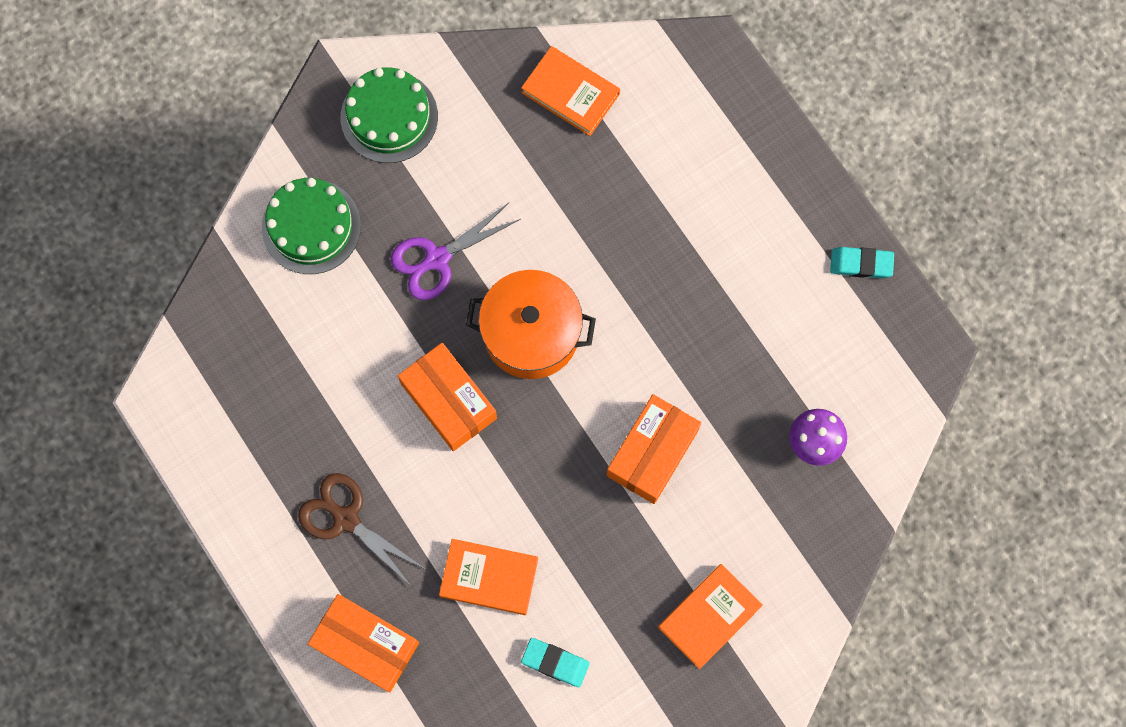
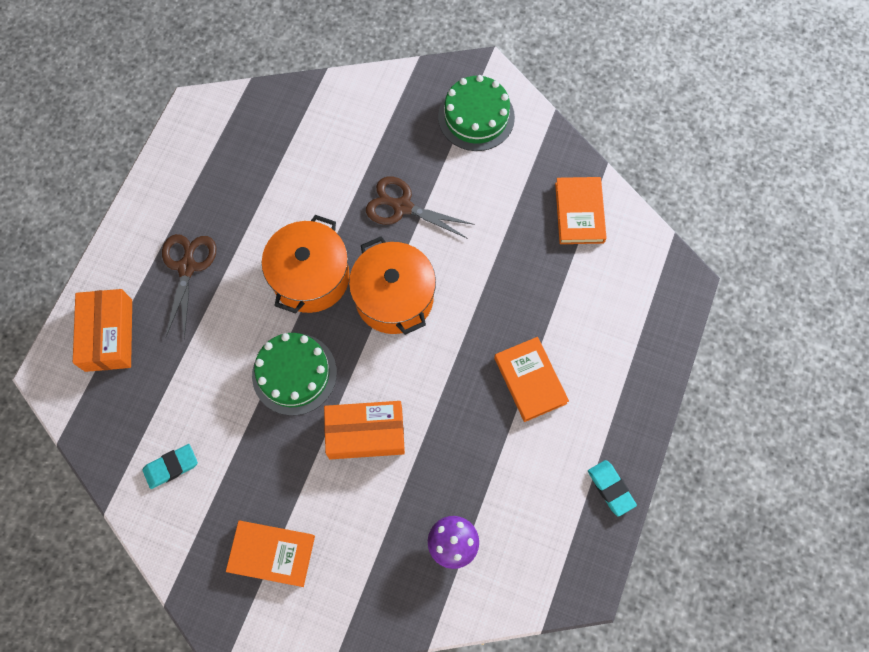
camera: 55 degrees right, 5 degrees down
(311, 226) = (369, 120): green cake -> green cake (294, 374)
(436, 259) = (402, 206): purple scissors -> brown scissors
(449, 401) = (310, 277): orange box -> orange pot
(489, 577) = (204, 383): orange book -> orange book (530, 380)
(555, 663) = (171, 467): turquoise eraser -> turquoise eraser turned 75 degrees clockwise

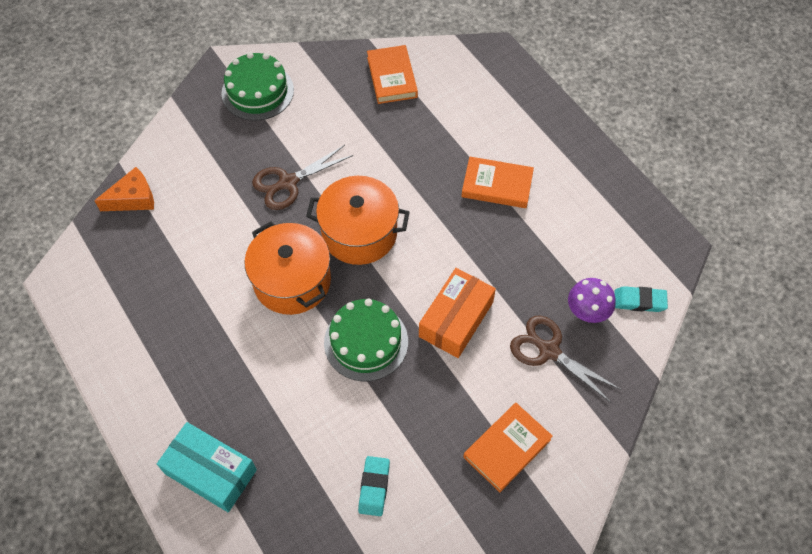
camera: 55 degrees left, 10 degrees down
(109, 335) = (210, 471): orange box -> turquoise box
(187, 267) = (201, 369): brown scissors -> brown scissors (548, 350)
(301, 104) = (133, 198): none -> orange cheese
(579, 213) = (392, 77): orange book -> orange book turned 45 degrees clockwise
(611, 488) = (614, 186): turquoise eraser -> turquoise eraser (639, 301)

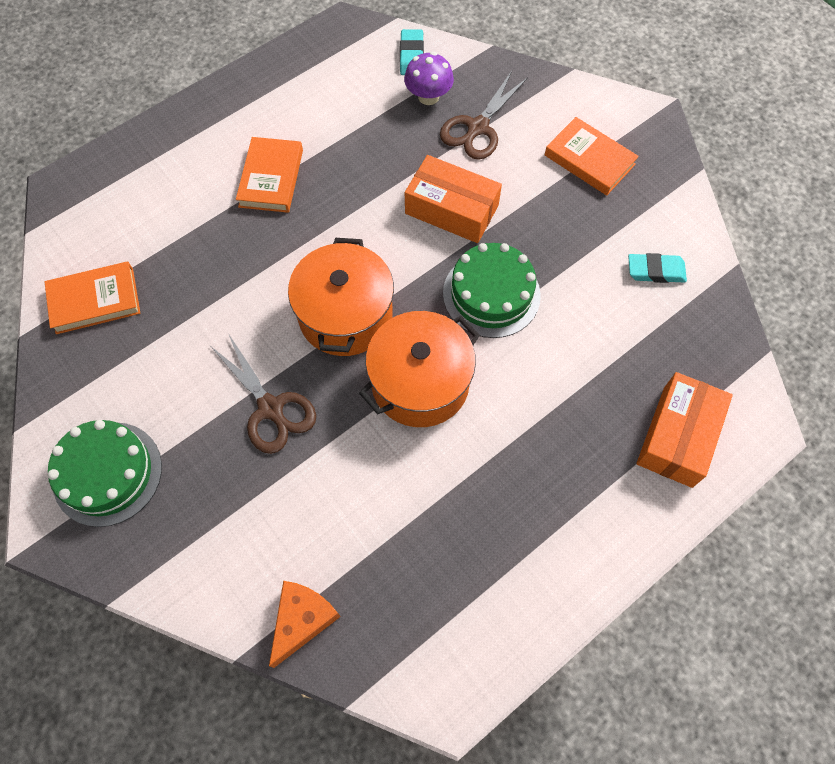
camera: 95 degrees left, 5 degrees up
(133, 198) = (302, 620): orange cheese -> orange cheese turned 60 degrees clockwise
(210, 471) = (677, 436): turquoise box -> orange box

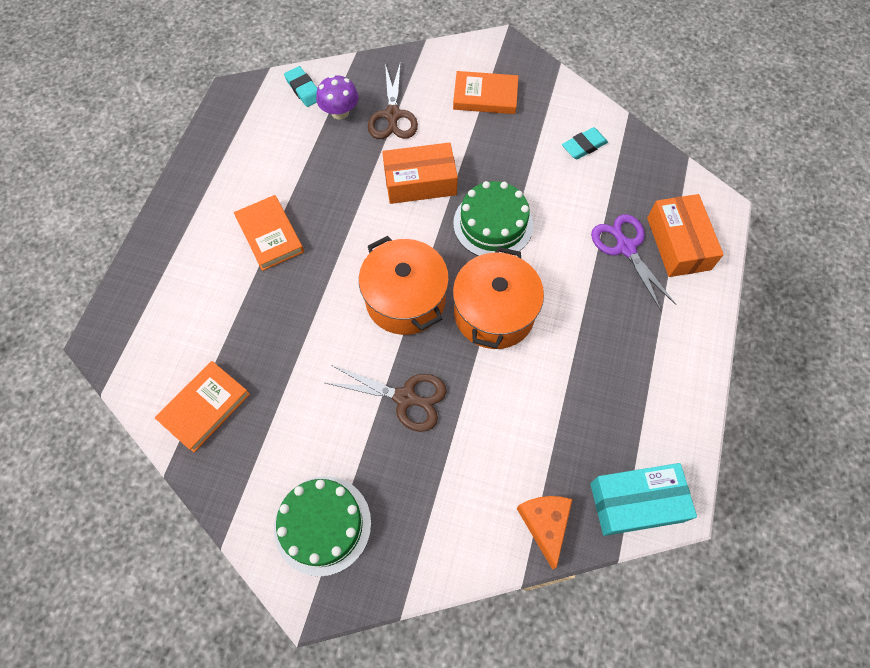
camera: 35 degrees left, 0 degrees up
(409, 666) = (636, 502): none -> turquoise box
(613, 403) = (625, 247): none -> purple scissors

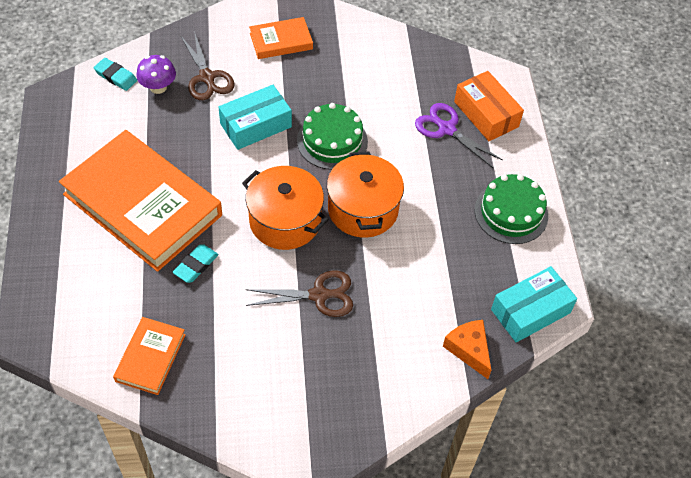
camera: 25 degrees left, 10 degrees down
(270, 235) = (142, 205): orange book -> orange book, size x2.14
(322, 525) = (294, 411): green cake -> green cake (511, 213)
(420, 182) = (256, 125): orange box -> turquoise box
(584, 146) = (381, 60): turquoise eraser -> turquoise eraser (196, 265)

